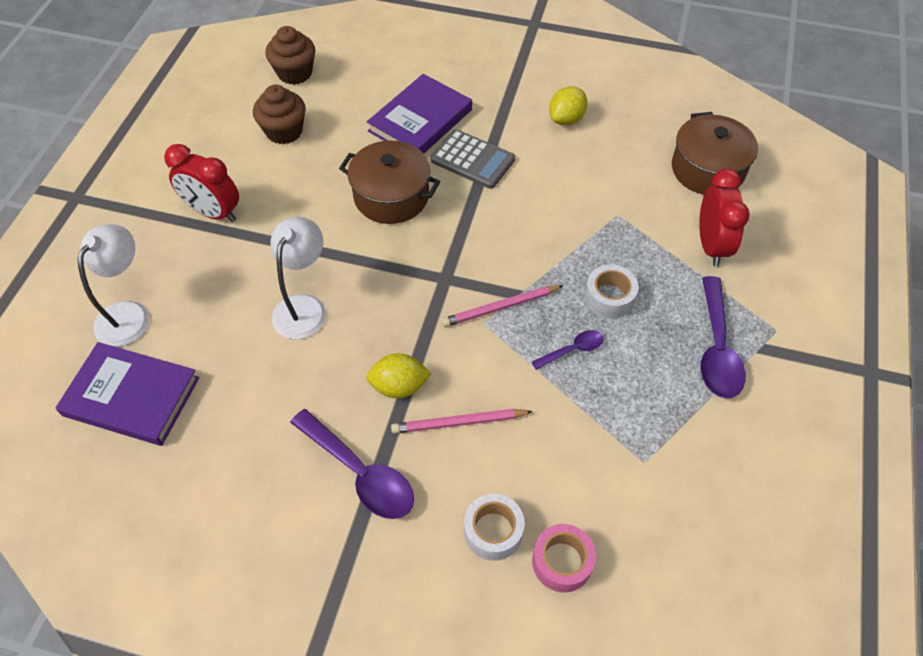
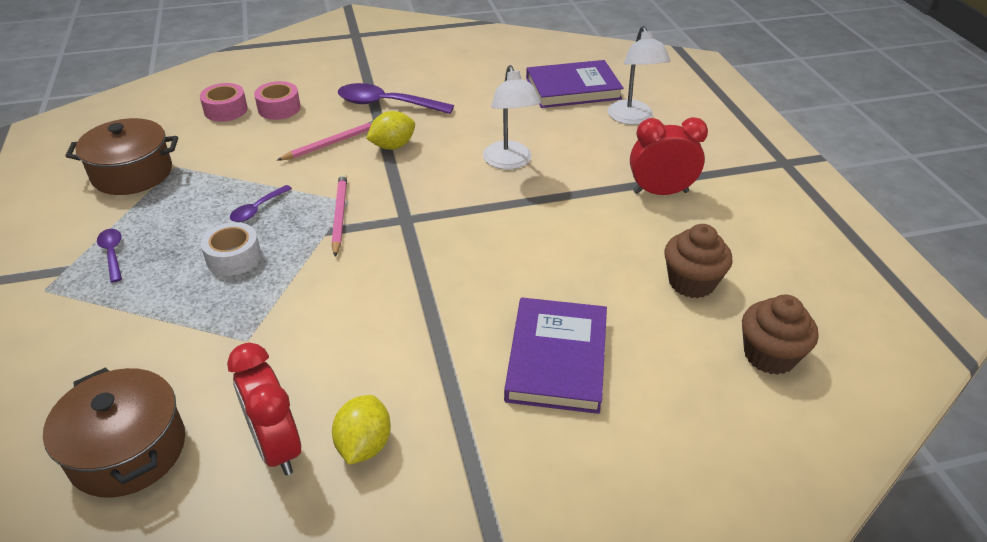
camera: 150 degrees right, 15 degrees down
(391, 196) = (514, 264): brown pot -> brown pot (132, 173)
(472, 160) = (456, 335): grey calculator -> none
(493, 531) = (279, 108): white tape -> pink tape
(500, 308) = (339, 215): pink pencil -> pink pencil turned 45 degrees counterclockwise
(711, 245) = (120, 347): red clock -> red clock (276, 447)
(717, 349) = (112, 254): purple spoon -> purple spoon, size x0.53

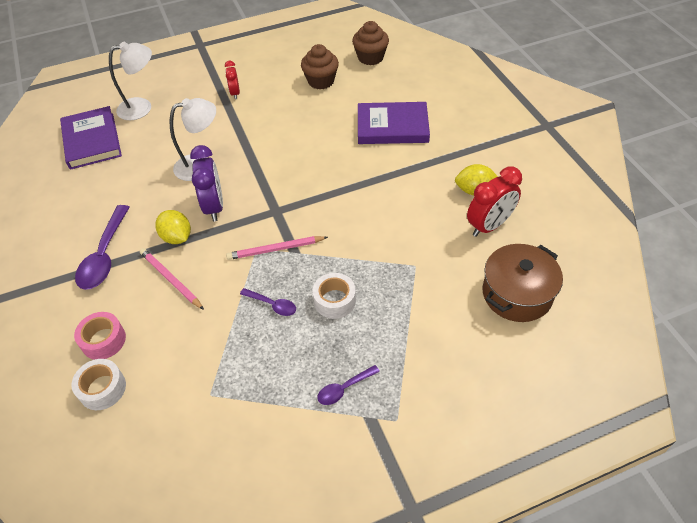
camera: 95 degrees left, 10 degrees up
(132, 173) = (223, 428): brown pot -> none
(226, 110) = (102, 389): pink tape -> white tape
(431, 171) = (214, 207): none -> purple clock
(660, 192) = (235, 93): red clock -> red clock, size x0.58

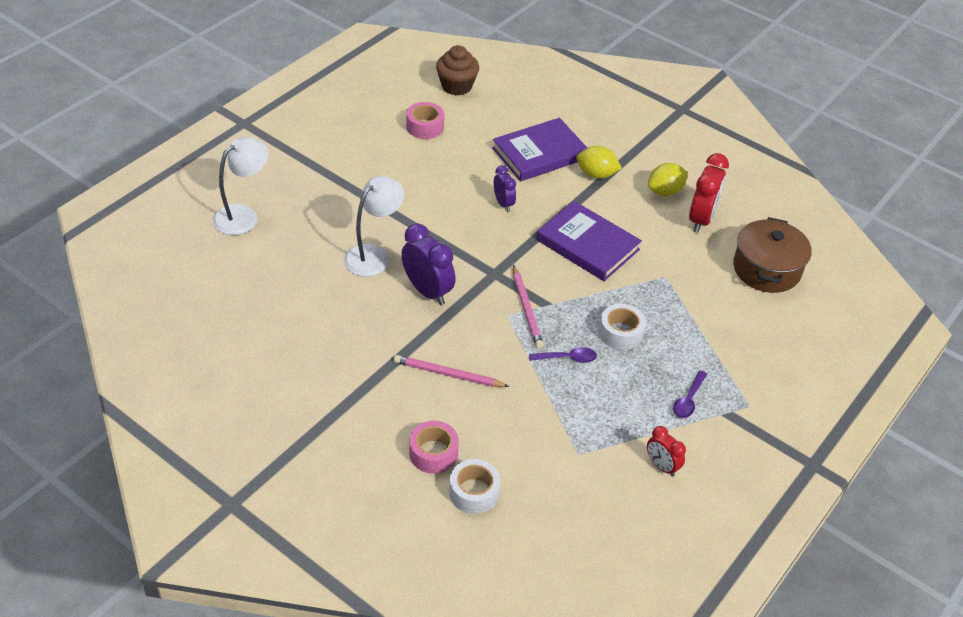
camera: 35 degrees left, 5 degrees down
(92, 140) = (218, 270): purple book -> purple book (587, 245)
(104, 256) = (356, 379): purple spoon -> none
(177, 237) = (416, 334): yellow lemon -> yellow lemon (596, 174)
(235, 93) = (340, 167): red clock -> red clock (661, 466)
(275, 249) = (527, 309): pink pencil -> pink pencil turned 60 degrees counterclockwise
(321, 81) = (425, 127): brown cupcake -> pink tape
(330, 157) = (503, 203): none -> purple clock

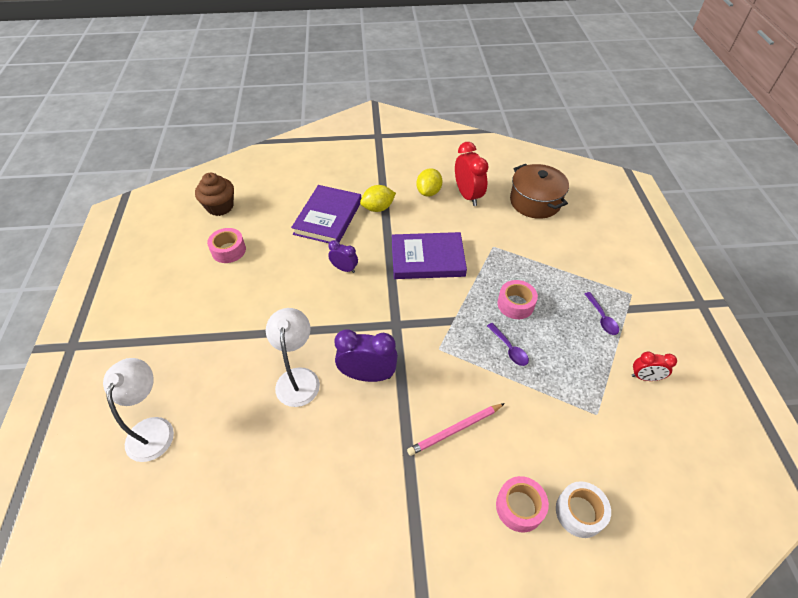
camera: 40 degrees left, 5 degrees up
(527, 309) = (445, 334): pink pencil -> none
(567, 358) = (509, 349): purple spoon -> purple spoon turned 105 degrees clockwise
(620, 333) = (515, 304): white tape -> pink tape

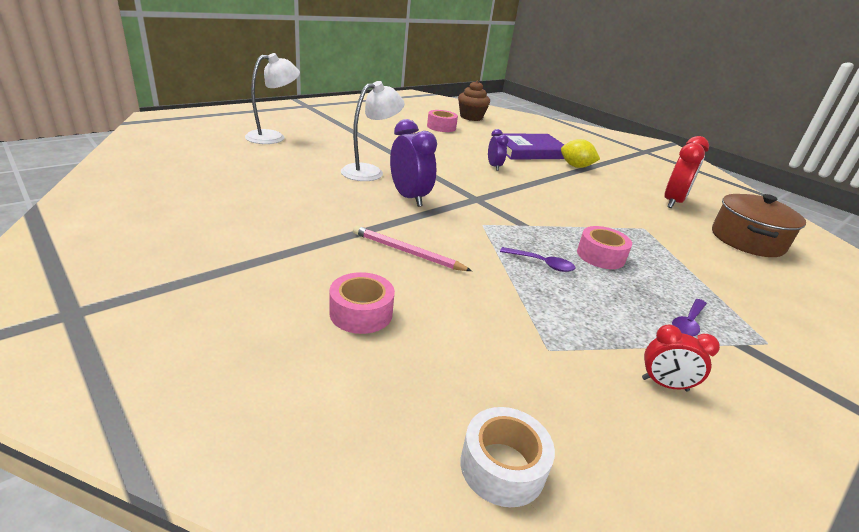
camera: 50 degrees right, 20 degrees down
(427, 258) = (567, 198): purple book -> none
(428, 192) = (636, 183): yellow lemon -> none
(509, 349) = (542, 264): purple spoon -> purple spoon turned 90 degrees counterclockwise
(579, 512) = (397, 363): white tape -> white tape (502, 466)
(645, 377) = (664, 384): red clock -> red clock turned 45 degrees counterclockwise

